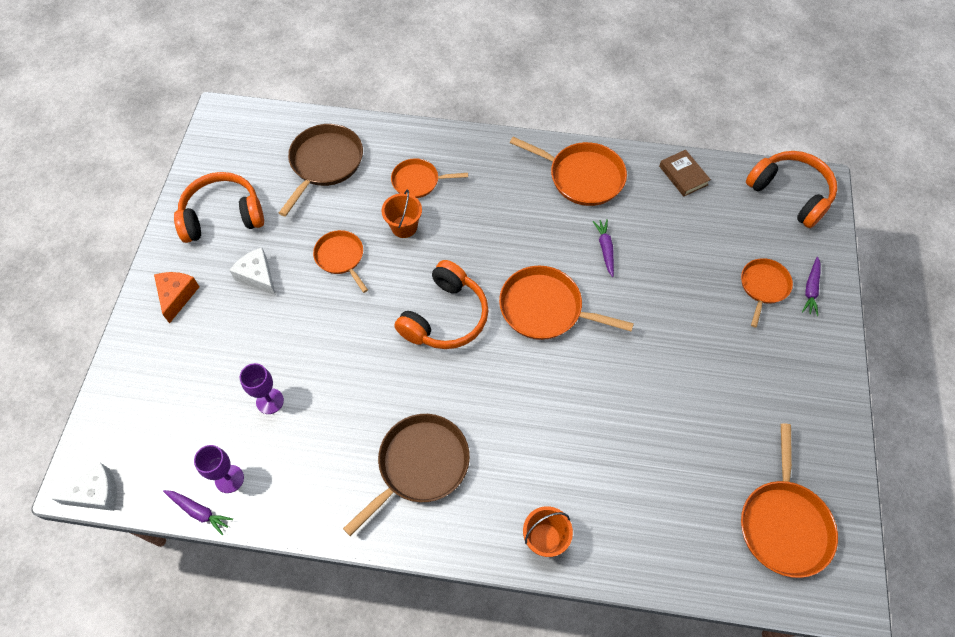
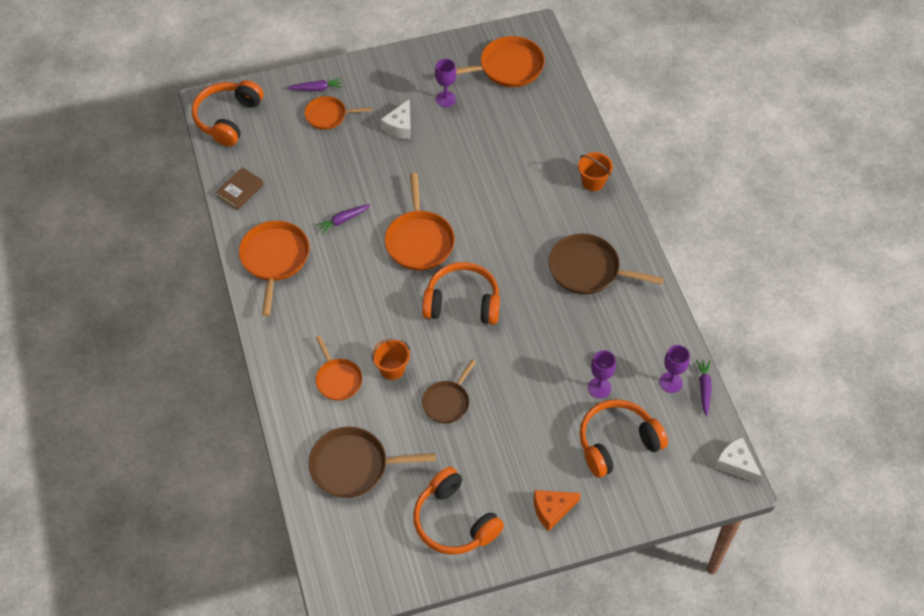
camera: 115 degrees left, 5 degrees down
(200, 387) = (617, 443): none -> orange headphones
(257, 276) = (499, 457): white cheese -> white cheese (400, 126)
(341, 257) = (447, 402): orange pan -> brown pan
(749, 421) = (446, 99): none -> purple goblet

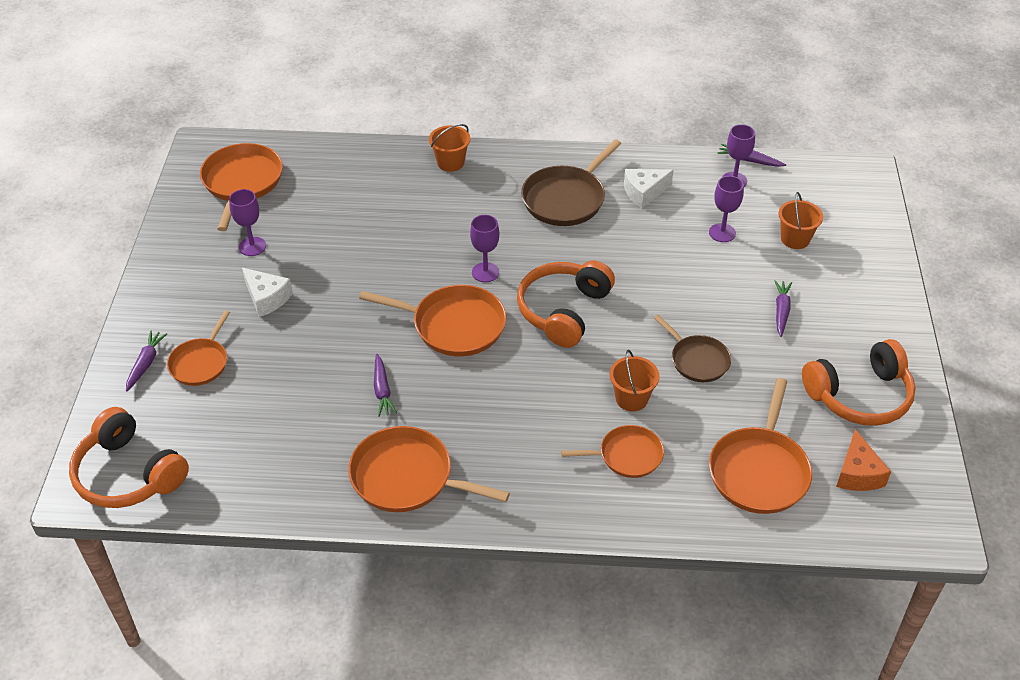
camera: 70 degrees left, 10 degrees down
(240, 191) = (268, 489): brown book -> none
(353, 466) = (759, 471): brown pan -> orange pan
(481, 242) = (485, 272): none -> purple goblet
(525, 449) = (781, 311): none -> purple carrot
(552, 510) = (864, 311): orange cheese -> orange cheese (857, 473)
(617, 443) = (795, 239): orange headphones -> orange bucket
(736, 464) = (844, 165): white cheese -> white cheese (644, 192)

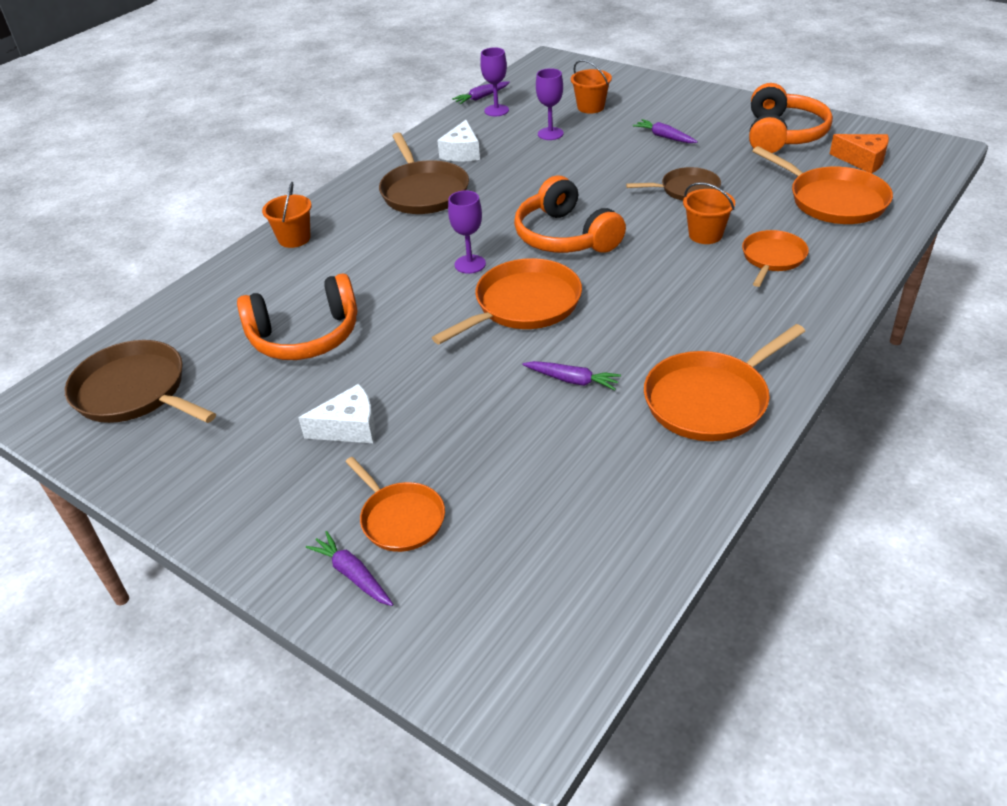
camera: 55 degrees left, 5 degrees down
(128, 474) = (537, 652): orange headphones -> orange headphones (305, 336)
(242, 182) = (134, 391): orange pan -> brown pan
(252, 246) = (252, 414): purple goblet -> none

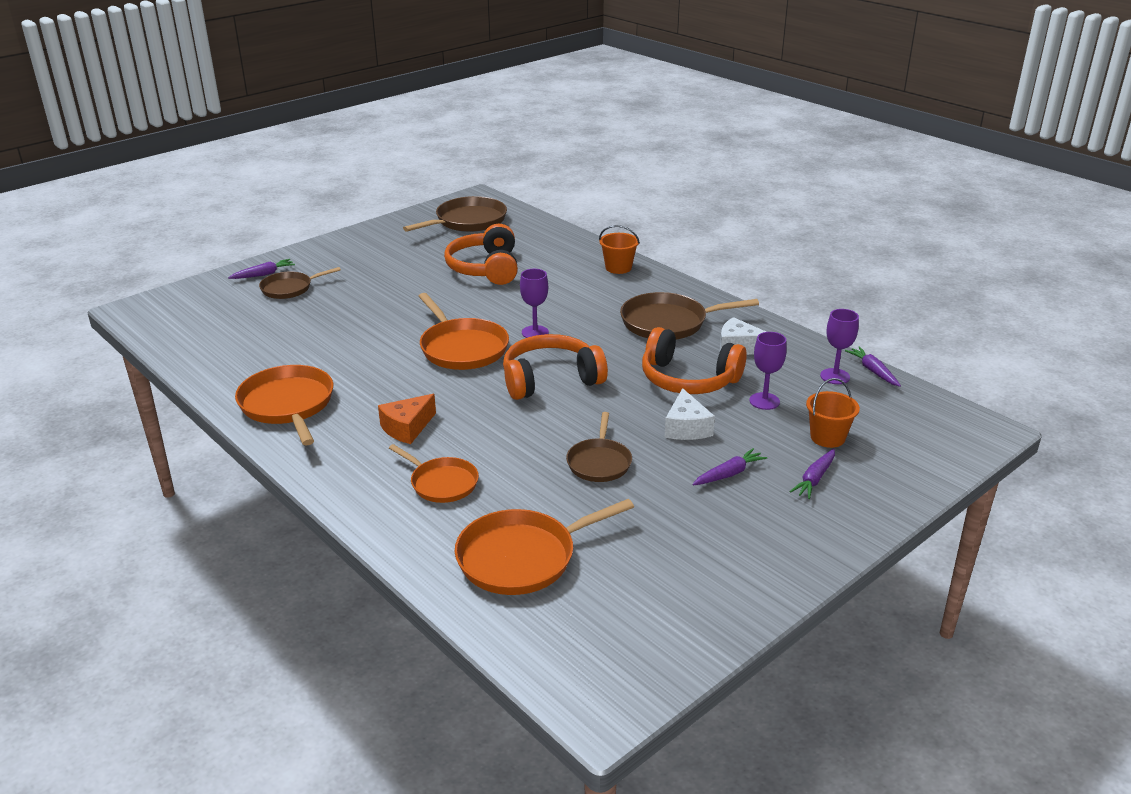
camera: 100 degrees right, 10 degrees down
(349, 427) = (379, 278): white cheese -> white cheese (686, 427)
(400, 519) = (289, 288): orange pan -> brown pan
(572, 380) = (358, 355): purple carrot -> purple carrot (814, 479)
(705, 235) = (506, 454): orange bucket -> none
(782, 135) = (701, 568): orange headphones -> orange headphones (688, 379)
(863, 160) = (602, 616): orange cheese -> orange cheese (407, 428)

